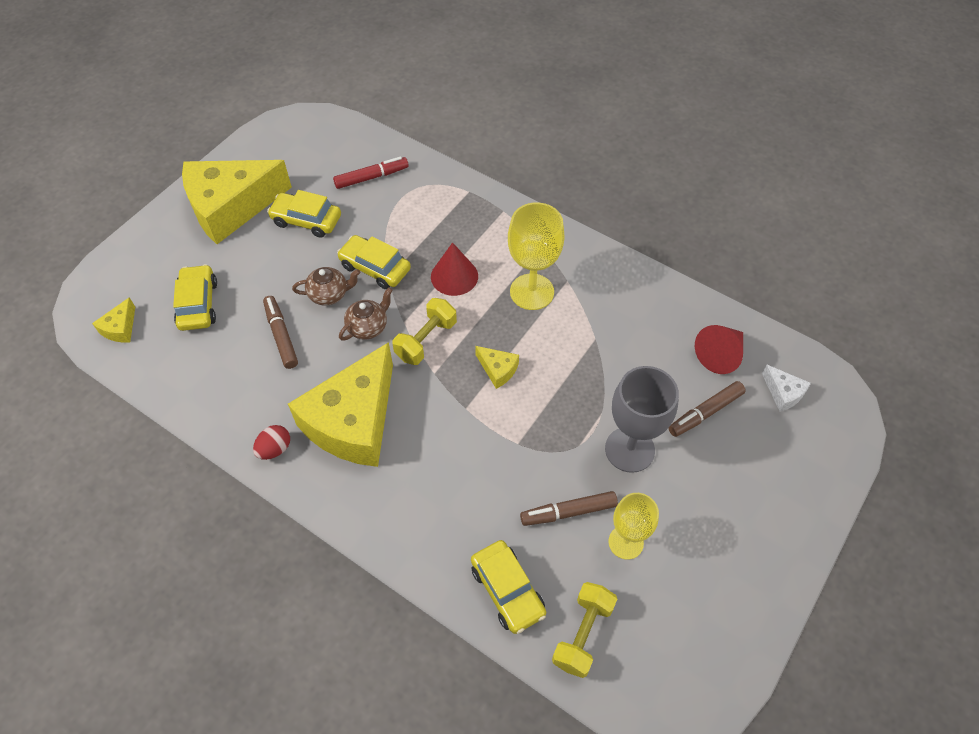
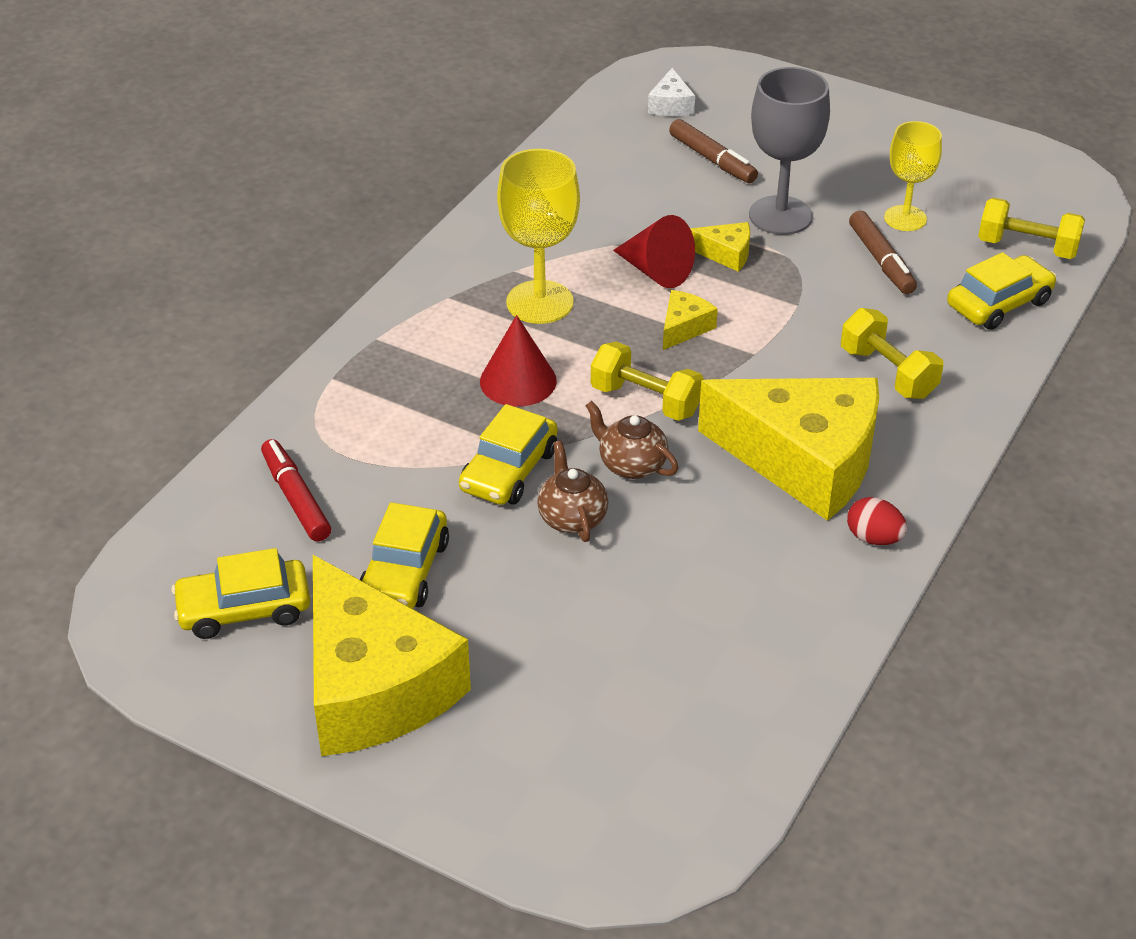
camera: 95 degrees left, 15 degrees down
(120, 328) = (687, 791): yellow cheese -> yellow cheese (726, 254)
(198, 304) = (616, 688): yellow car -> yellow car (244, 609)
(281, 335) = (665, 564): brown marker -> none
(433, 490) = (888, 373): none -> yellow dumbbell
(720, 355) = (623, 146): red cone -> red cone (656, 271)
(783, 393) = (671, 105): white cheese -> white cheese turned 135 degrees clockwise

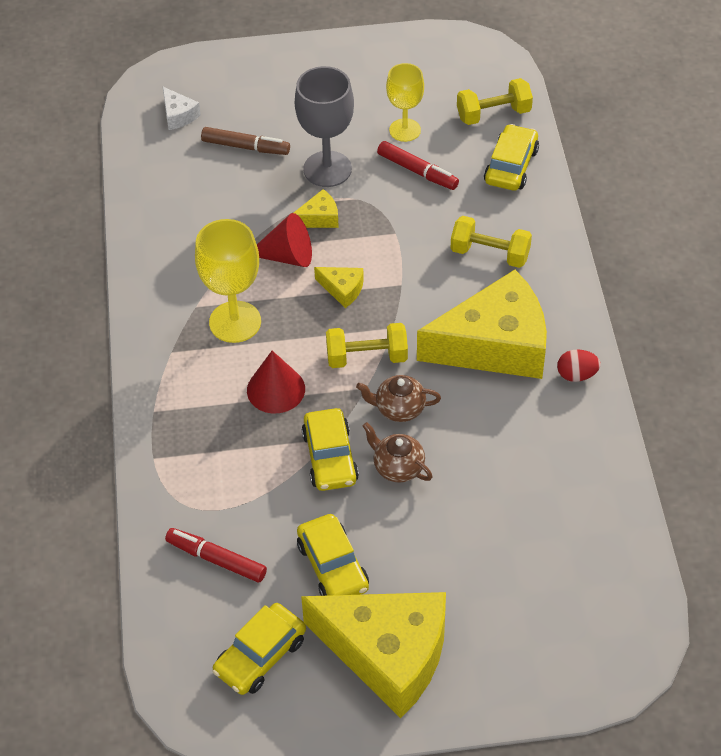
camera: 35 degrees left, 10 degrees up
(684, 327) = (342, 289): yellow cheese -> yellow cheese turned 120 degrees clockwise
(881, 261) = (417, 171): brown marker -> red marker

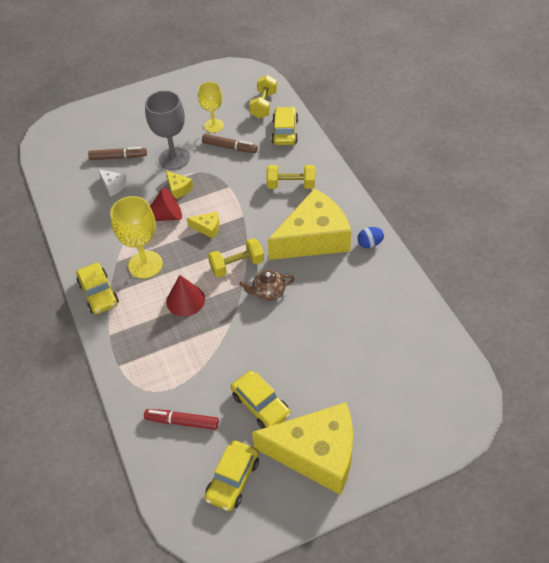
camera: 15 degrees left, 0 degrees up
(178, 115) = (69, 148): white cheese -> white cheese (113, 186)
(319, 218) = (178, 188): yellow cheese -> yellow cheese turned 90 degrees clockwise
(330, 457) = (235, 334): yellow car -> yellow car (98, 293)
(397, 467) = (280, 329): brown teapot -> none
(417, 171) = (230, 147): red marker -> brown marker
(493, 114) = (264, 105): yellow dumbbell -> yellow dumbbell turned 45 degrees counterclockwise
(576, 375) = (370, 243): red egg -> blue egg

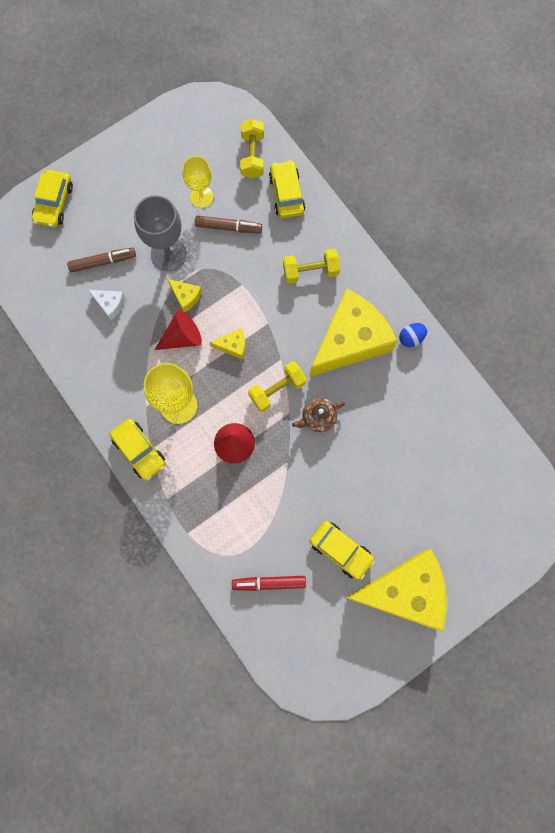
camera: 15 degrees left, 25 degrees up
(233, 479) = (333, 633): yellow car -> yellow car (54, 203)

